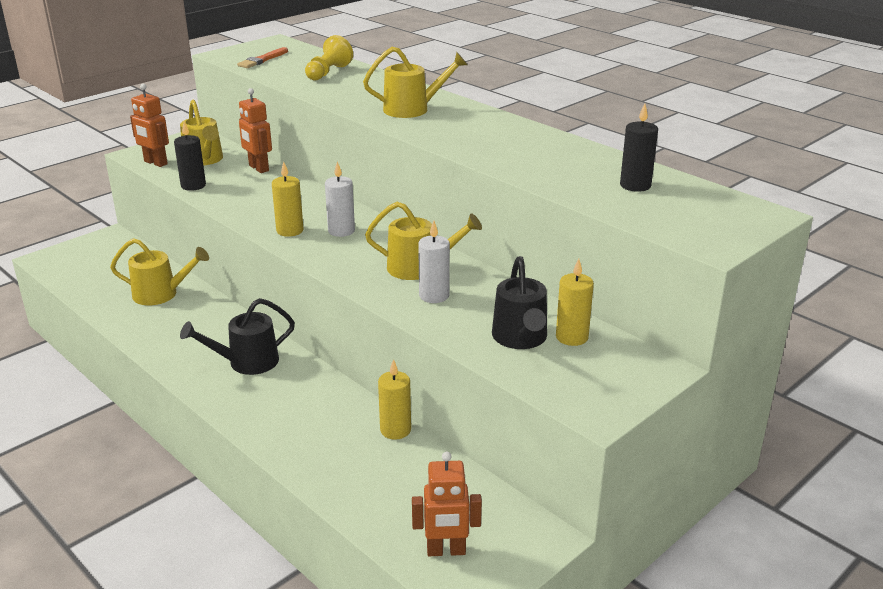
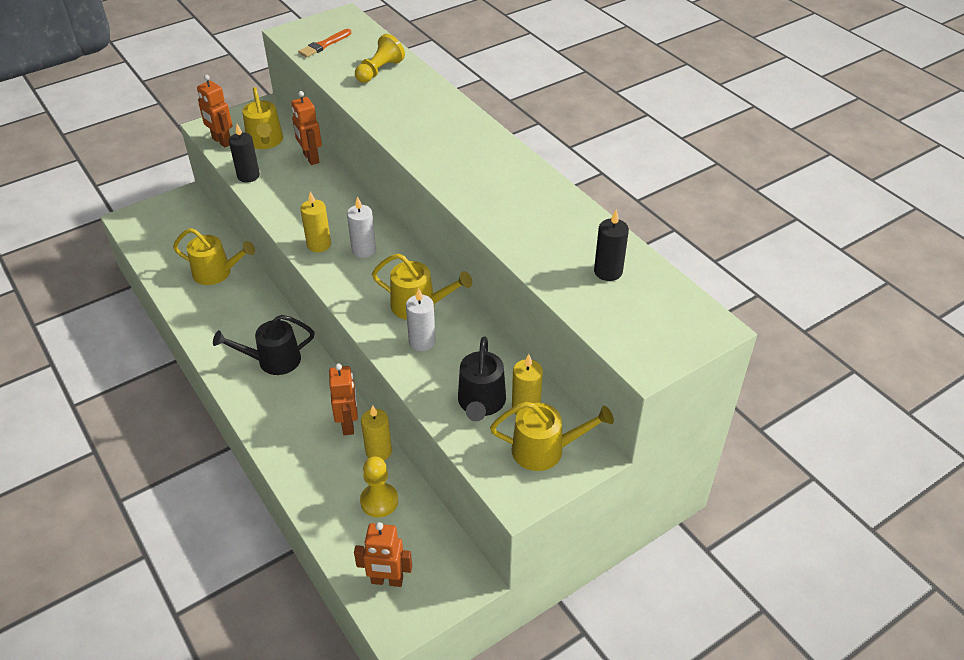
camera: 10 degrees right, 15 degrees up
(352, 409) = (348, 424): none -> orange robot
(411, 475) = (379, 501): none -> yellow pawn
(412, 109) = (441, 136): yellow watering can -> yellow watering can (545, 450)

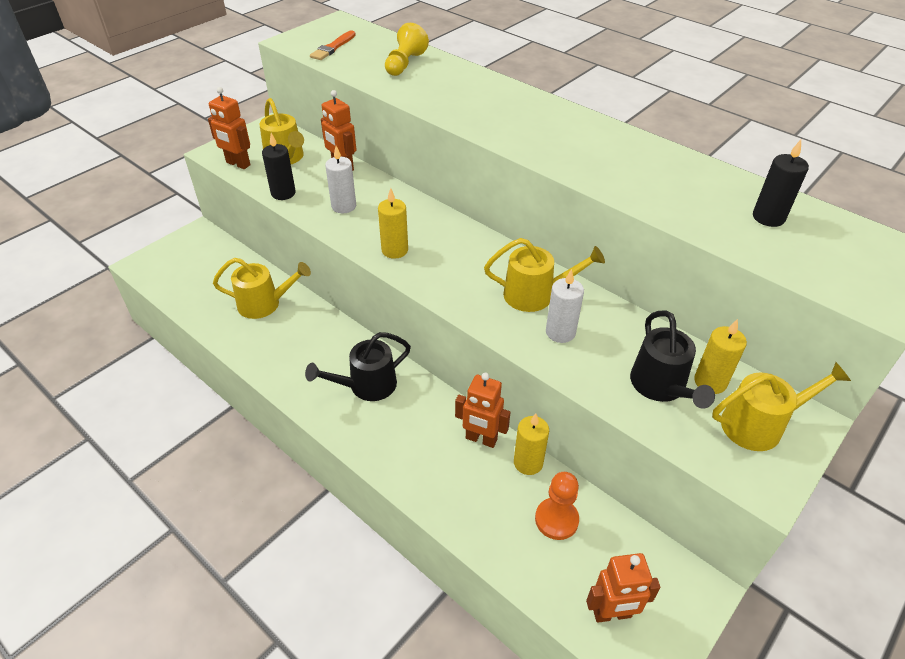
camera: 15 degrees left, 0 degrees up
(348, 424) = (481, 439): orange robot -> orange robot turned 135 degrees clockwise
(364, 250) = (446, 248): white candle -> white candle (344, 206)
(379, 501) = (556, 519): yellow pawn -> orange pawn

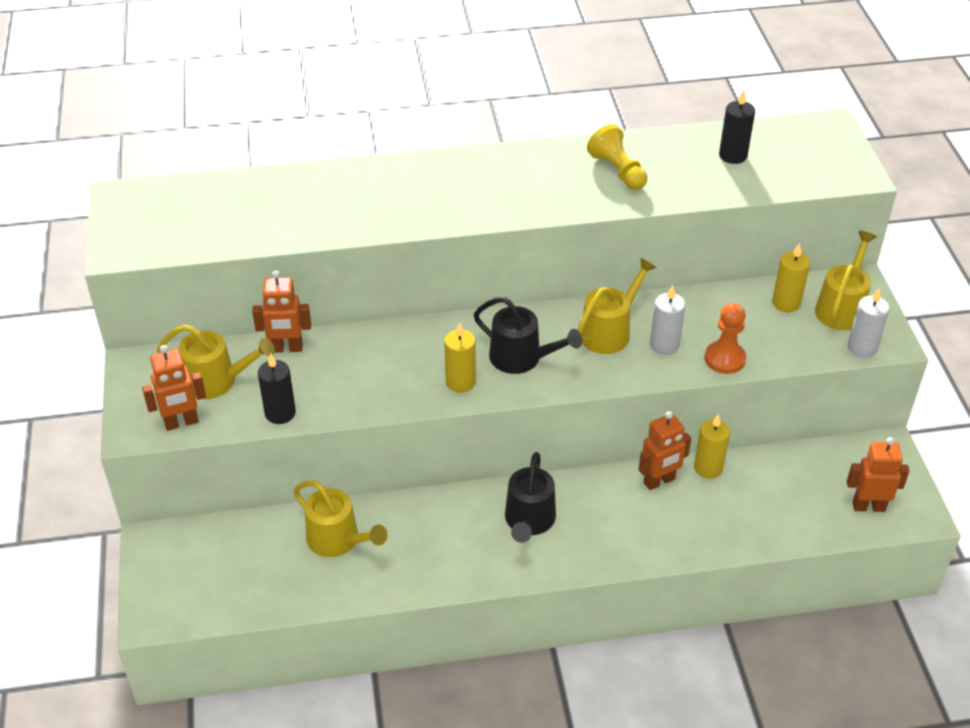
camera: 50 degrees left, 0 degrees up
(264, 304) = (338, 540): yellow watering can -> yellow watering can turned 90 degrees clockwise
(333, 47) = (177, 229): orange brush -> none
(344, 206) = (354, 381): white candle -> white candle (862, 348)
(405, 64) = (278, 200): yellow pawn -> yellow pawn (618, 171)
(556, 519) = (772, 485): orange pawn -> orange pawn (724, 359)
(612, 614) = (868, 506): orange robot -> orange robot turned 120 degrees counterclockwise
(661, 386) = (767, 329): black watering can -> black watering can (521, 358)

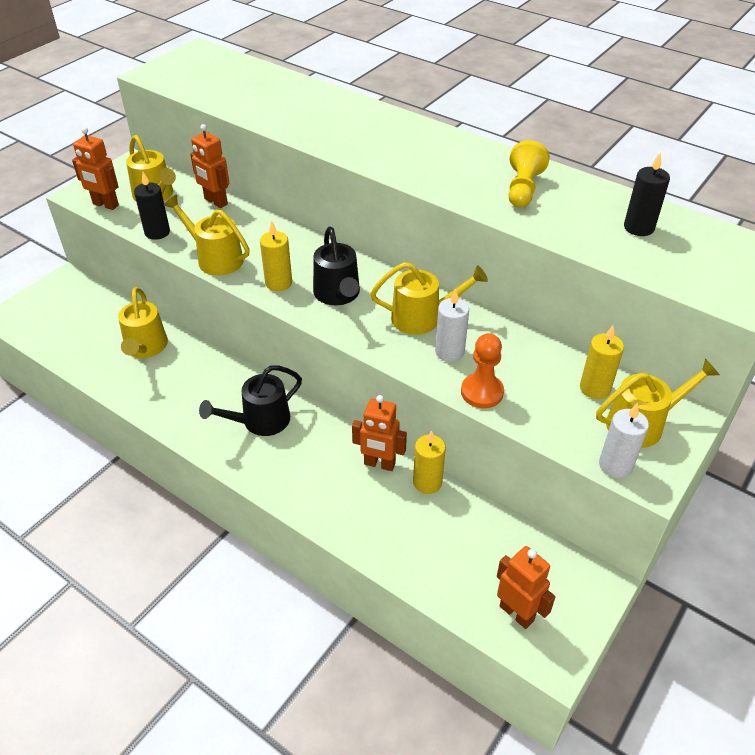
camera: 45 degrees right, 0 degrees up
(373, 399) = (215, 258): none -> yellow watering can

